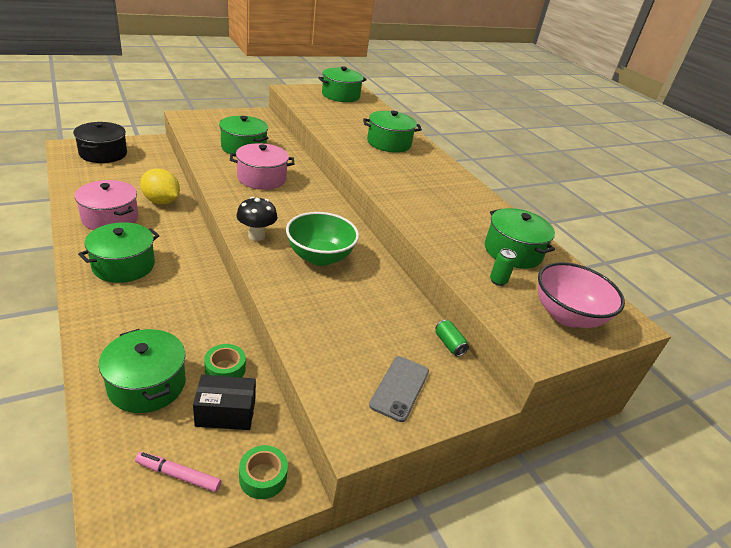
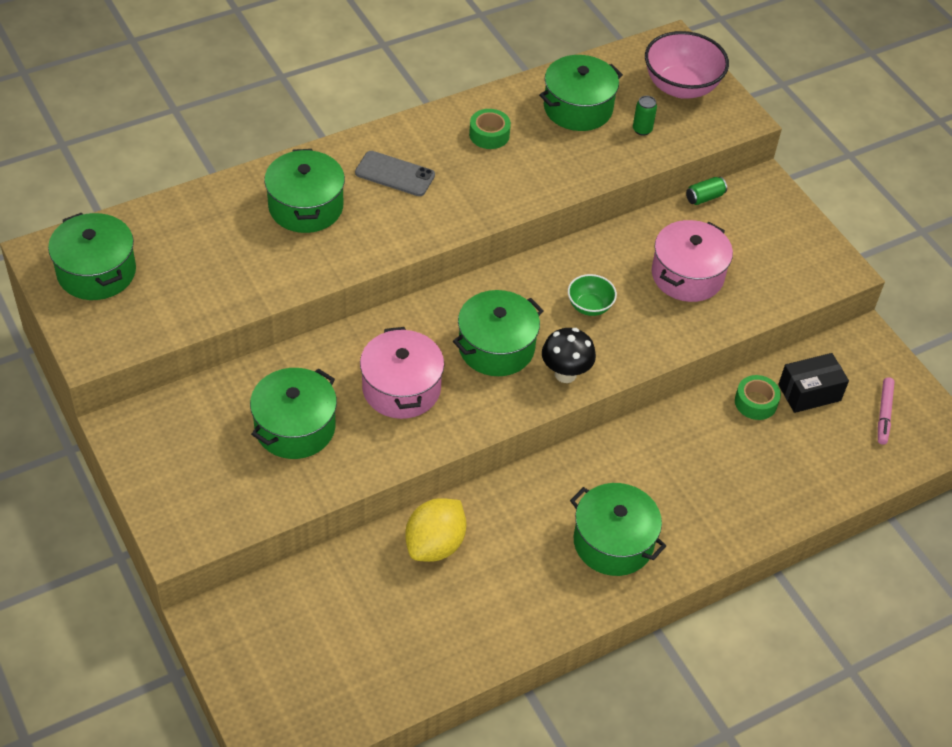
camera: 90 degrees left, 15 degrees up
(103, 154) = (288, 680): black pot -> none
(110, 218) = (505, 595): pink pot -> pink pot (687, 275)
(147, 384) = (797, 462): green pot -> green pot (496, 347)
(225, 413) = (809, 393): black box -> black box turned 75 degrees clockwise
(263, 477) = (865, 356): green tape -> green tape (489, 135)
(320, 257) = (589, 306): green bowl -> green bowl, size x0.54
(399, 388) = (777, 239): grey phone -> grey phone (395, 174)

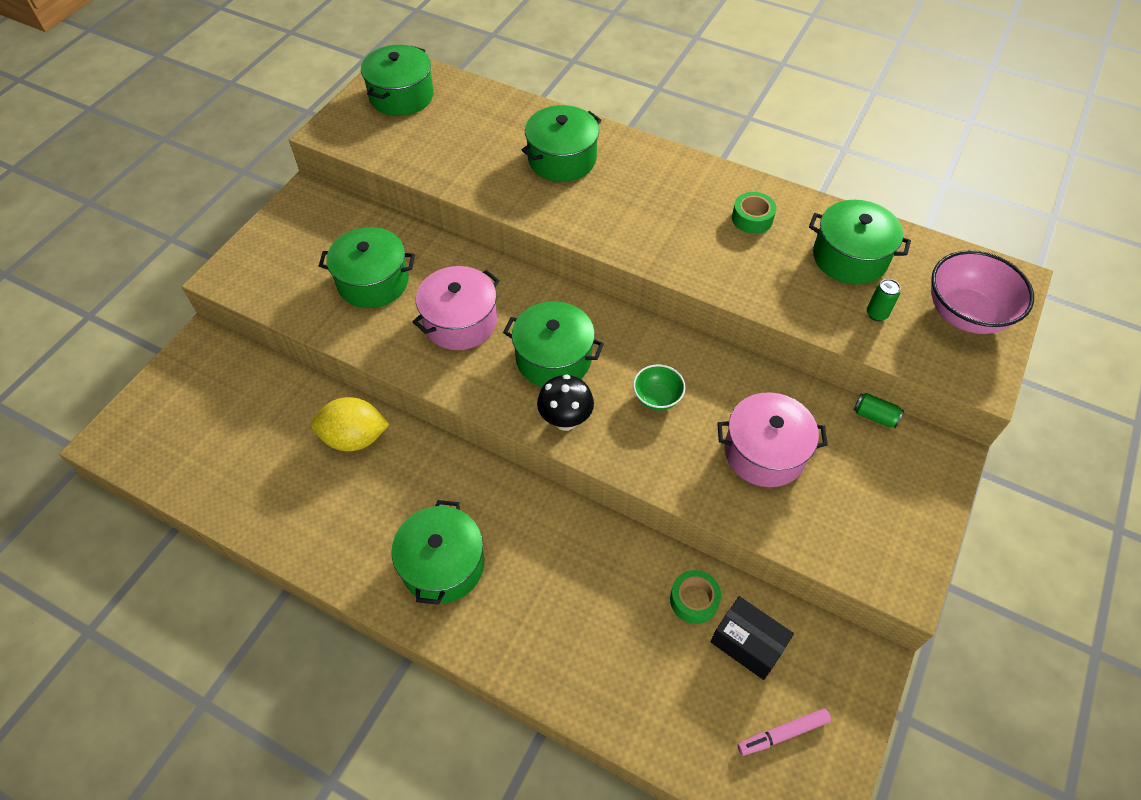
camera: 60 degrees right, 5 degrees up
(395, 174) = (647, 188): grey phone -> none

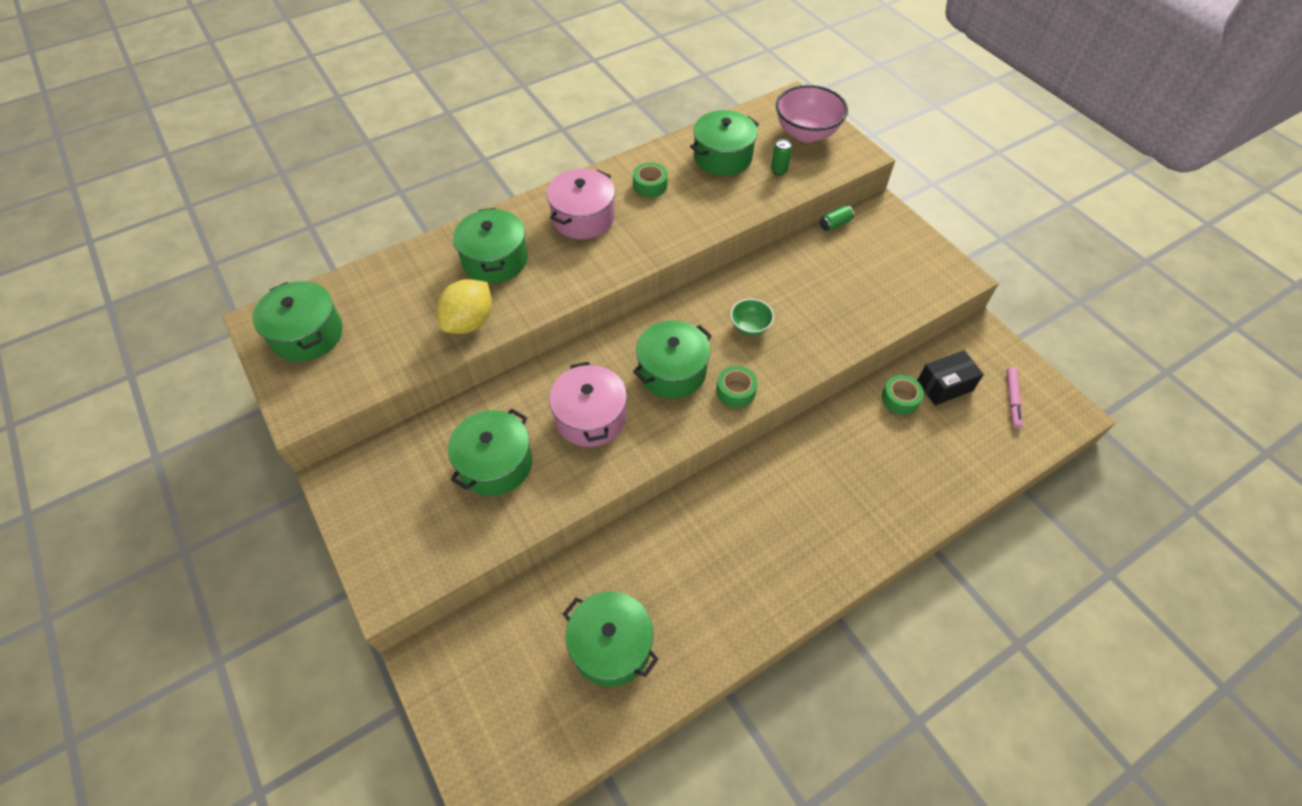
camera: 60 degrees left, 0 degrees up
(355, 438) = (632, 561): yellow lemon -> yellow lemon (469, 322)
(443, 565) = (794, 544): green pot -> green pot (611, 646)
(565, 420) = (736, 391): black mushroom -> green tape
(764, 452) = (830, 292): pink pot -> pink pot (583, 218)

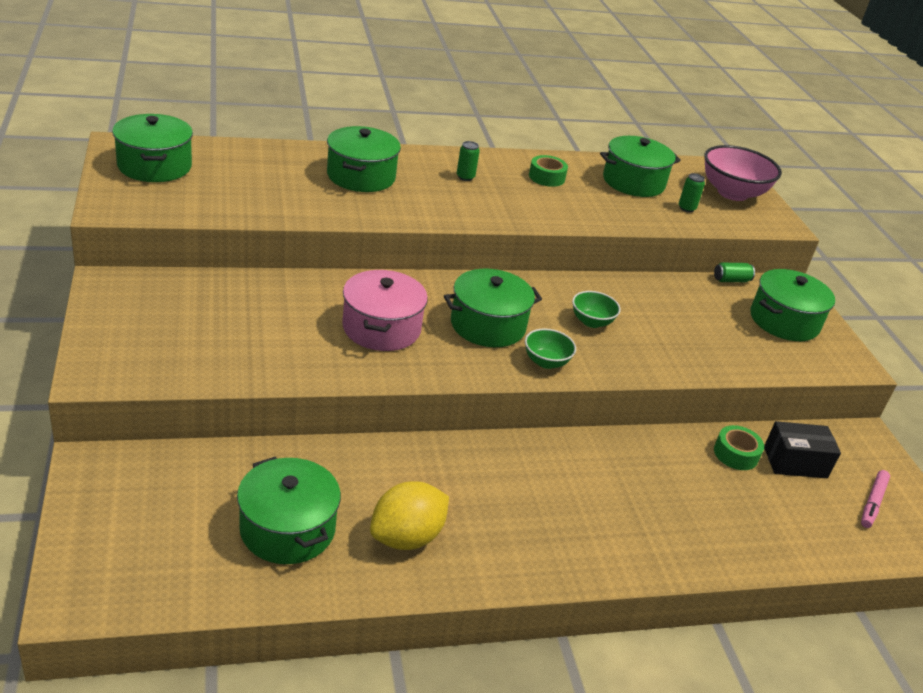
camera: 15 degrees right, 20 degrees down
(469, 322) = (307, 206): yellow lemon -> yellow lemon (406, 537)
(495, 464) = (264, 327): green pot -> green pot (784, 321)
(583, 218) = (465, 177): pink pot -> green can
(736, 391) = (546, 362): green tape -> green bowl

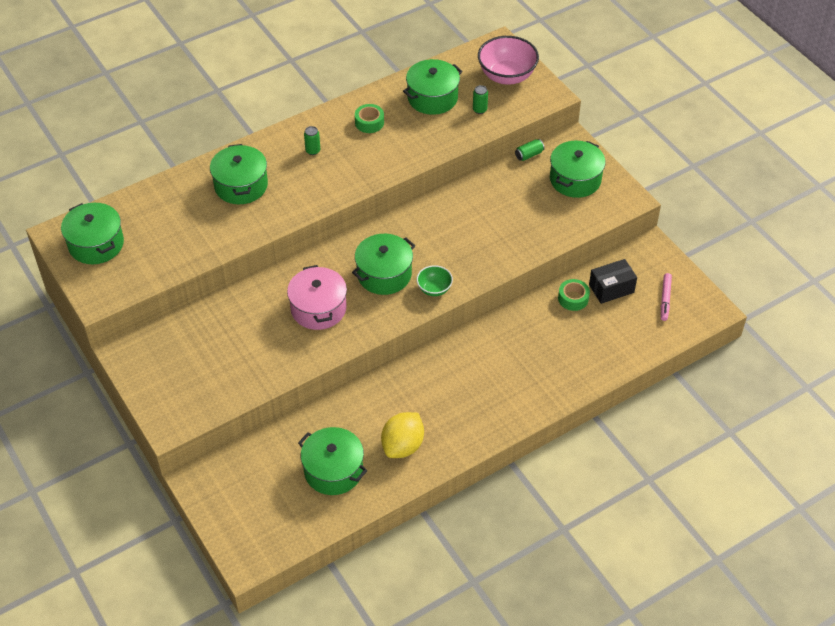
camera: 15 degrees left, 15 degrees up
(591, 322) = (449, 240): green bowl -> none

